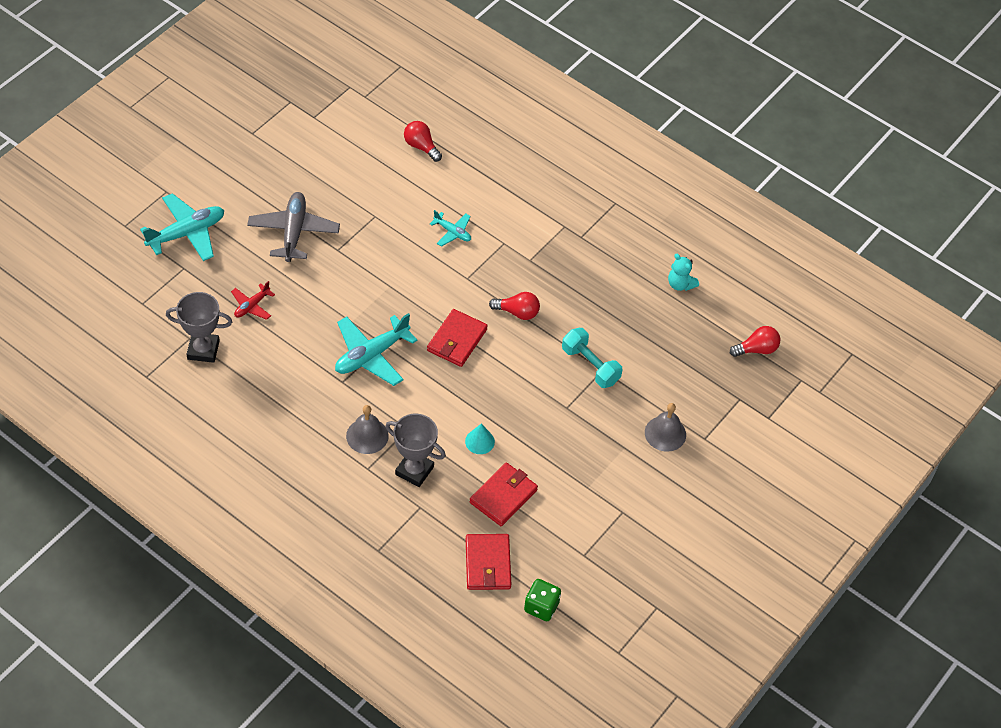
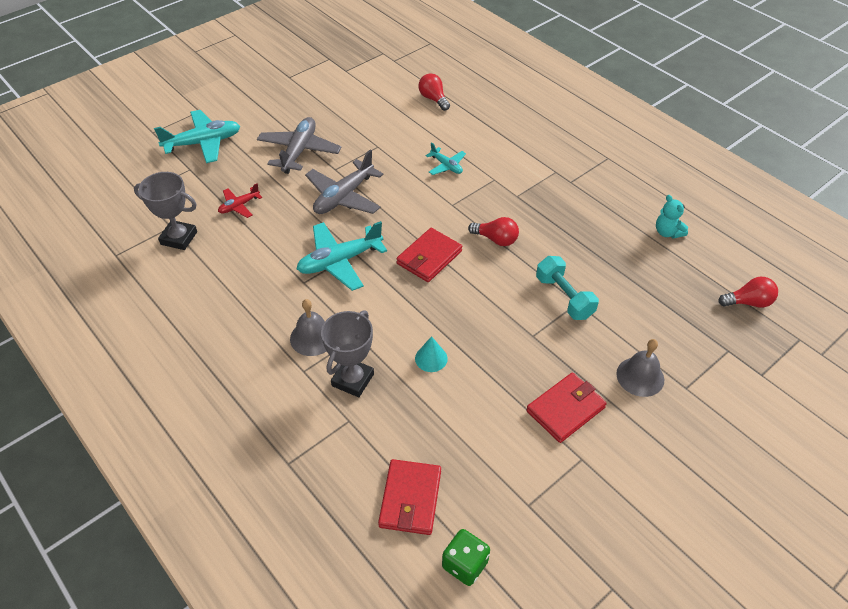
camera: 15 degrees right, 5 degrees down
(356, 282) = (344, 196): none -> grey plane
(414, 470) = (352, 380): grey trophy -> grey trophy turned 75 degrees clockwise
(503, 496) = (445, 421): red wallet -> red wallet (565, 409)

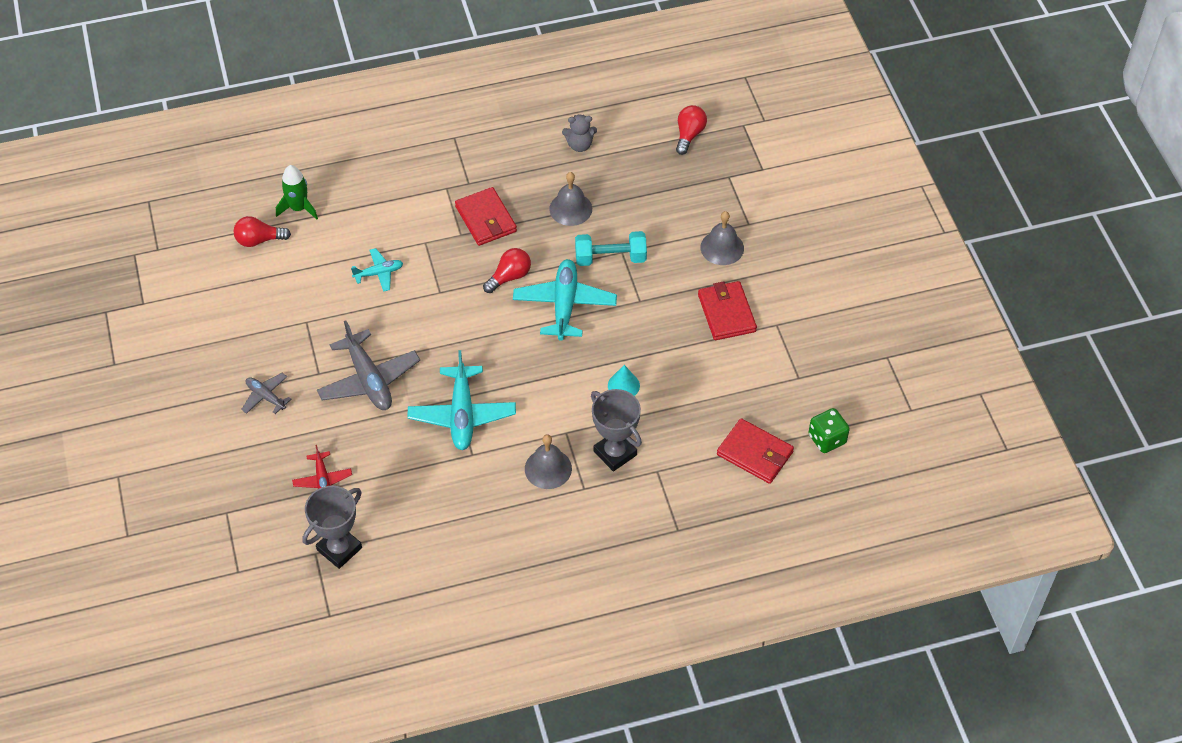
camera: 65 degrees left, 5 degrees up
(203, 143) = (186, 487): turquoise plane -> turquoise plane (564, 305)
(299, 151) = (266, 397): grey plane -> grey plane, size x0.54
(429, 257) = (501, 339): red wallet -> red wallet (486, 219)
(475, 106) = (298, 208): none -> green rocket
(596, 251) = (570, 209): none -> grey bell
(667, 232) = (579, 145): turquoise teddy bear -> grey teddy bear

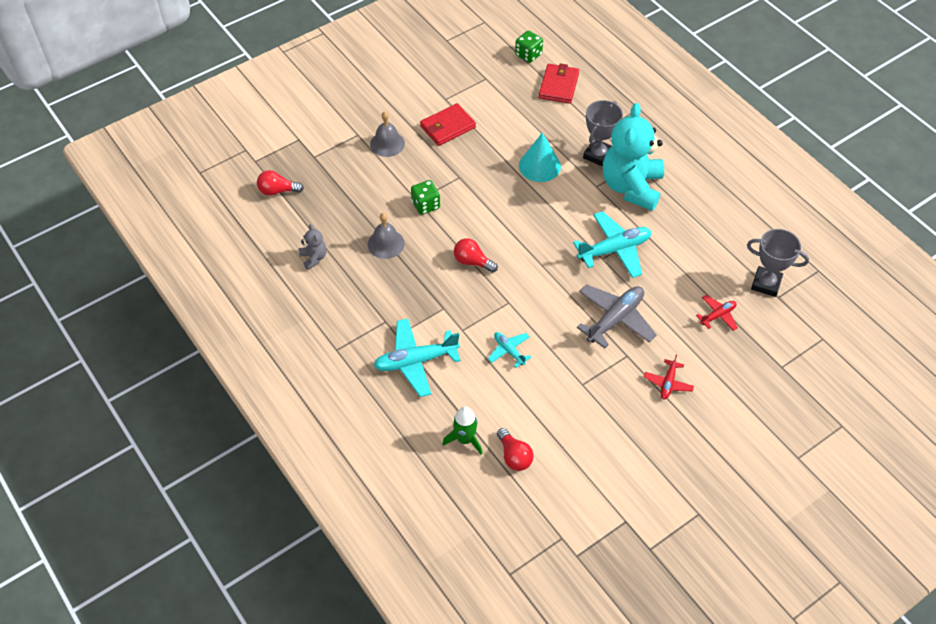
camera: 110 degrees left, 0 degrees up
(266, 397) = (668, 383): grey plane -> red plane
(486, 219) = (420, 296): red wallet -> none
(548, 468) = (631, 187): grey bell -> turquoise teddy bear
(564, 305) = (484, 219): turquoise plane -> turquoise plane (416, 361)
(610, 258) = (425, 205): turquoise dumbbell -> green dice
(623, 385) = (539, 166): turquoise cone -> turquoise cone, size x1.70

